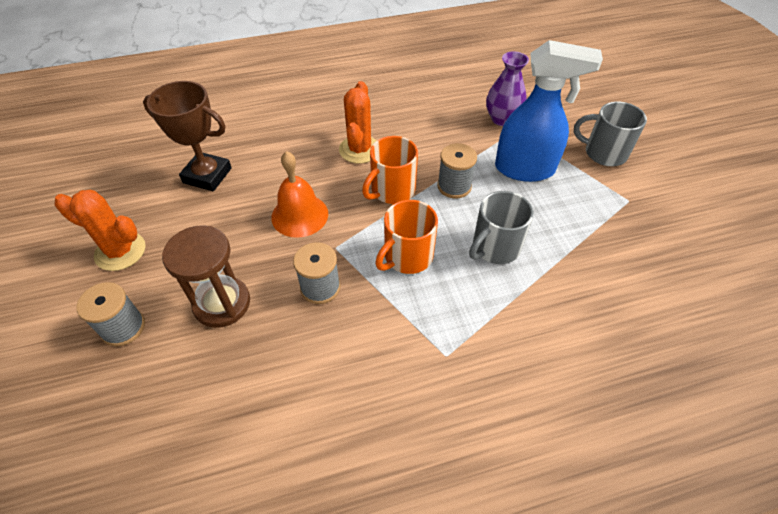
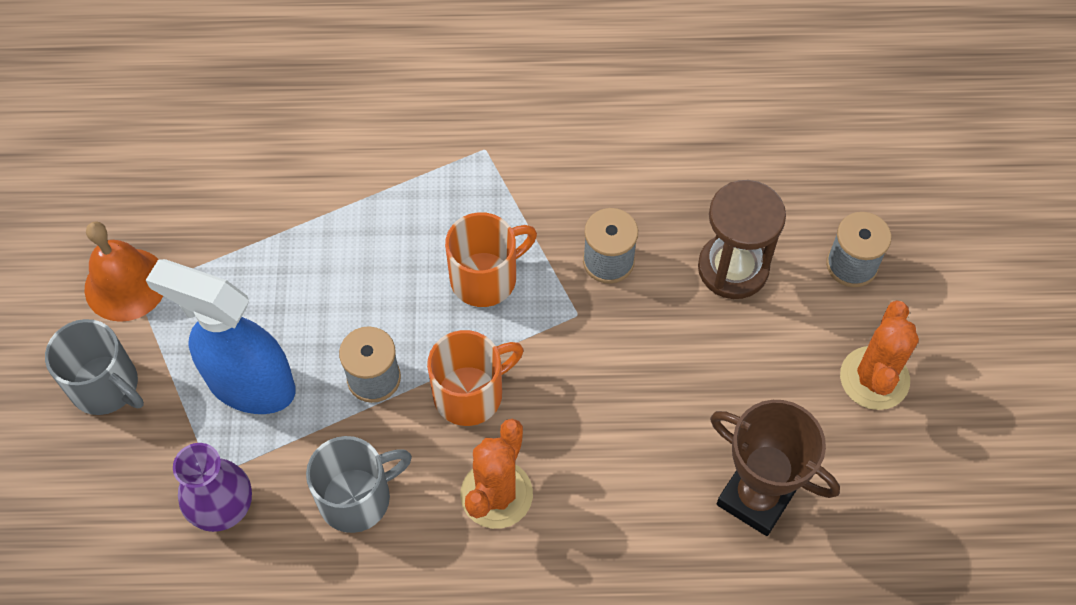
camera: 165 degrees left, 10 degrees up
(120, 251) = (874, 378): orange cactus -> orange cactus turned 75 degrees clockwise
(299, 215) = (618, 380): orange bell -> orange bell (126, 284)
(495, 247) = (365, 263): grey mug -> grey mug (357, 497)

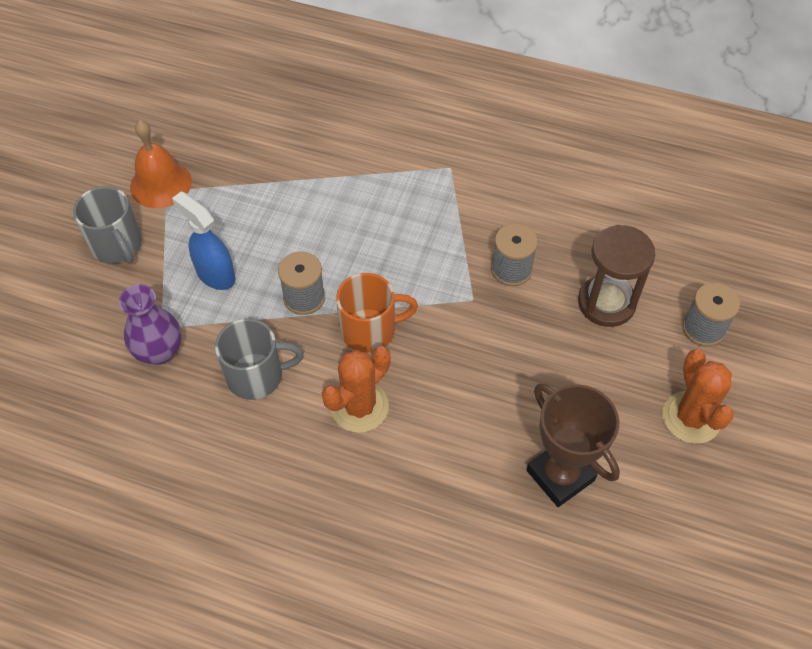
camera: 20 degrees right, 5 degrees down
(250, 384) = (215, 274): blue spray bottle -> blue spray bottle, size x0.65
(486, 277) = (415, 254): orange mug -> none
(874, 378) = (691, 417): orange cactus -> orange cactus turned 45 degrees counterclockwise

